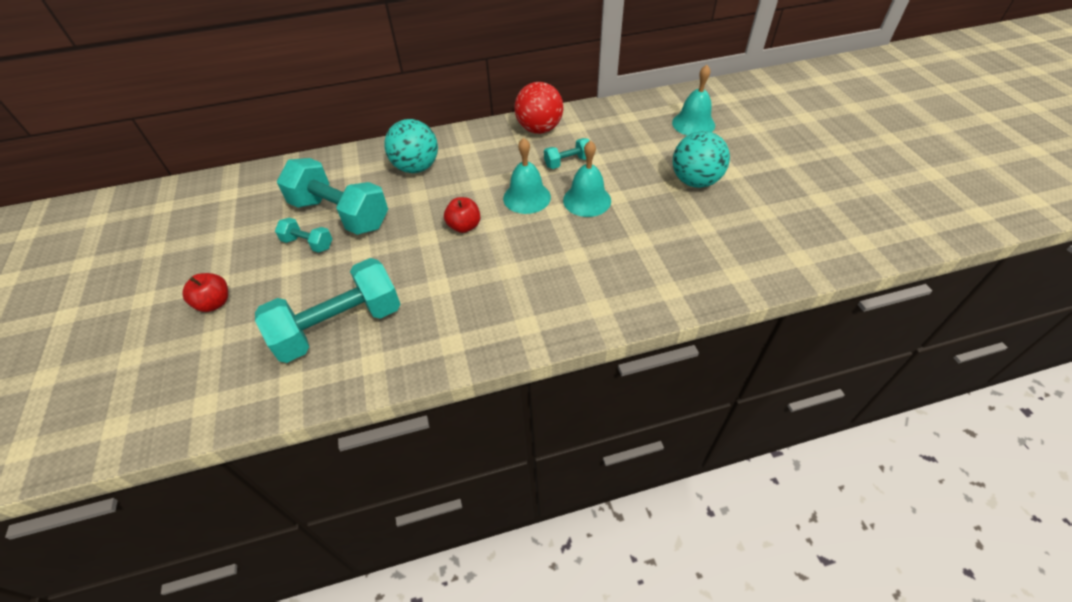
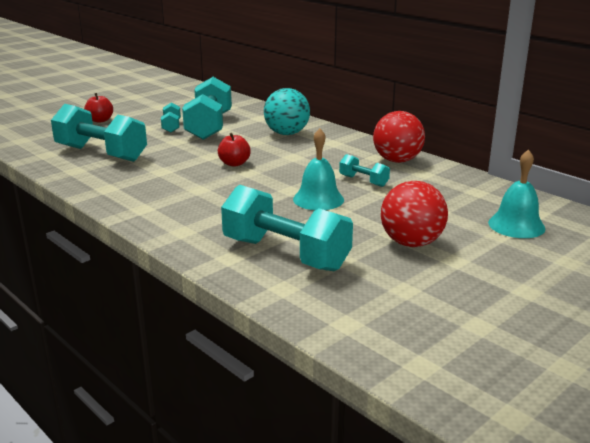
camera: 60 degrees right, 25 degrees down
(527, 197) = (294, 176): turquoise bell -> none
(680, 254) = (286, 254): none -> turquoise dumbbell
(695, 181) = (411, 243): turquoise ball -> red ball

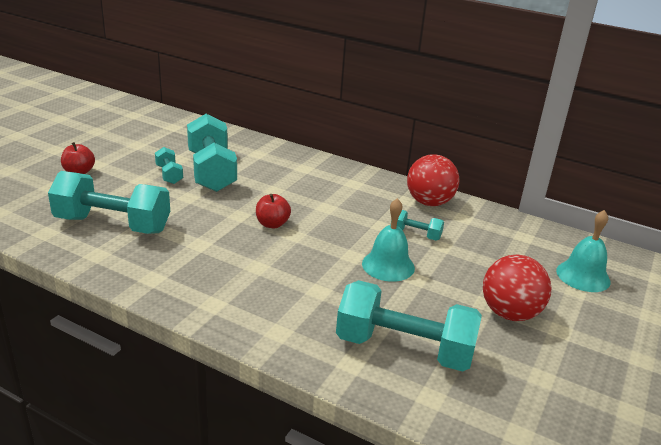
camera: 20 degrees left, 5 degrees up
(286, 133) = (300, 175): turquoise ball -> none

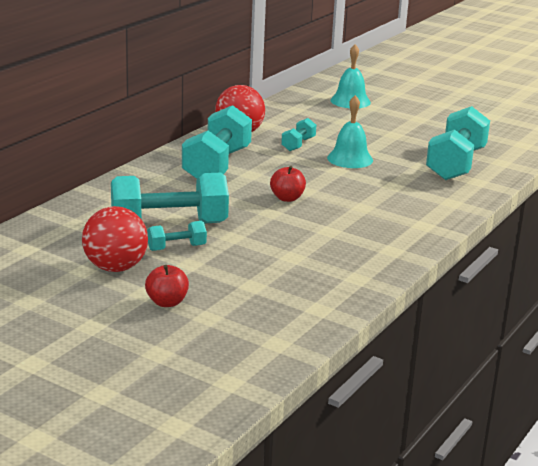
camera: 85 degrees left, 5 degrees down
(113, 224) = (297, 273): turquoise dumbbell -> turquoise dumbbell (217, 165)
(509, 313) = (404, 129): red ball -> red ball (115, 268)

